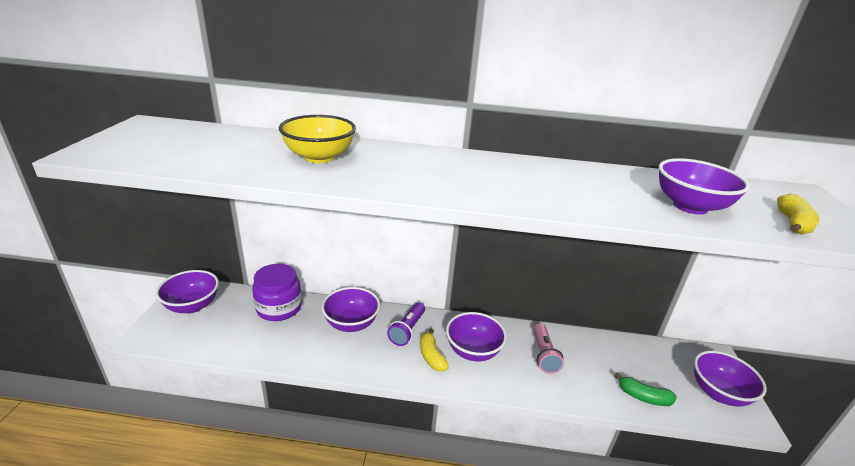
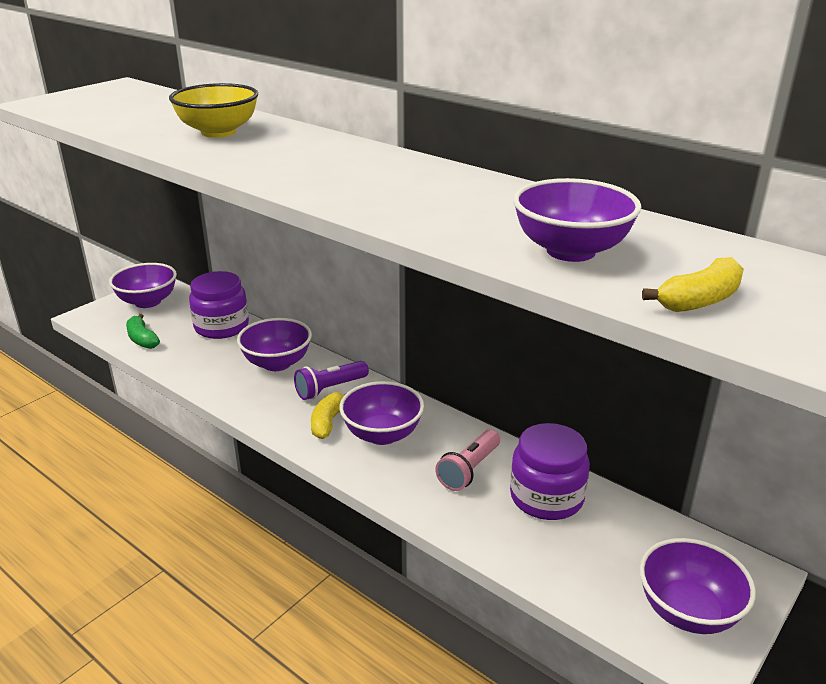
camera: 35 degrees right, 0 degrees up
(596, 355) = (546, 497): none -> purple jar
(643, 397) = (554, 565): green banana -> green banana (142, 339)

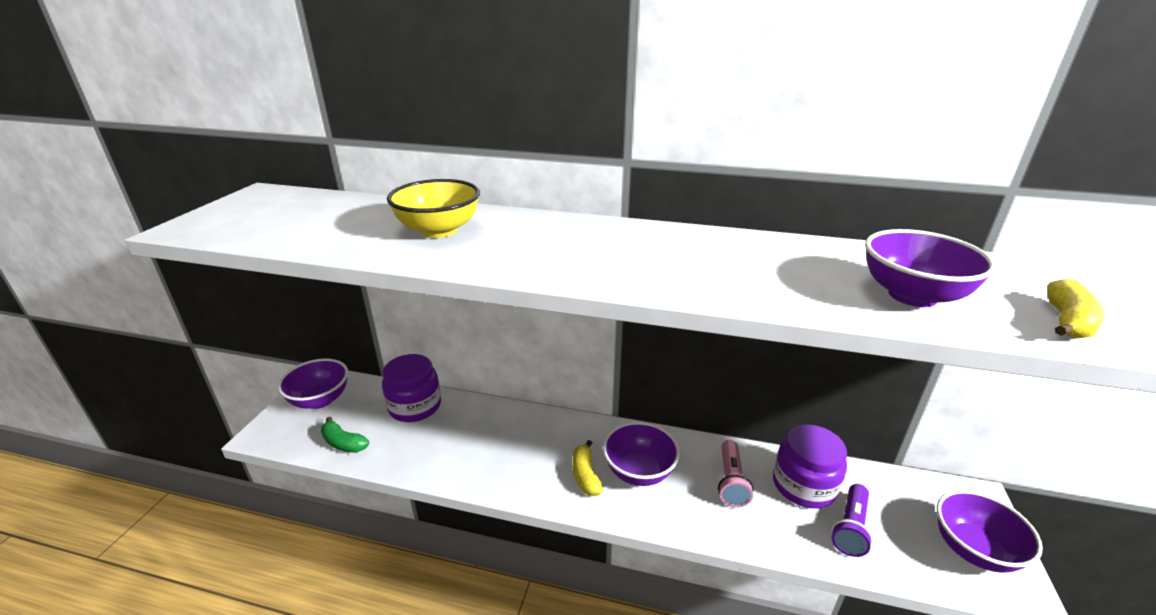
camera: 25 degrees left, 0 degrees up
(277, 363) = (495, 429): purple bowl -> none
(330, 389) = (561, 440): purple flashlight -> purple flashlight (850, 528)

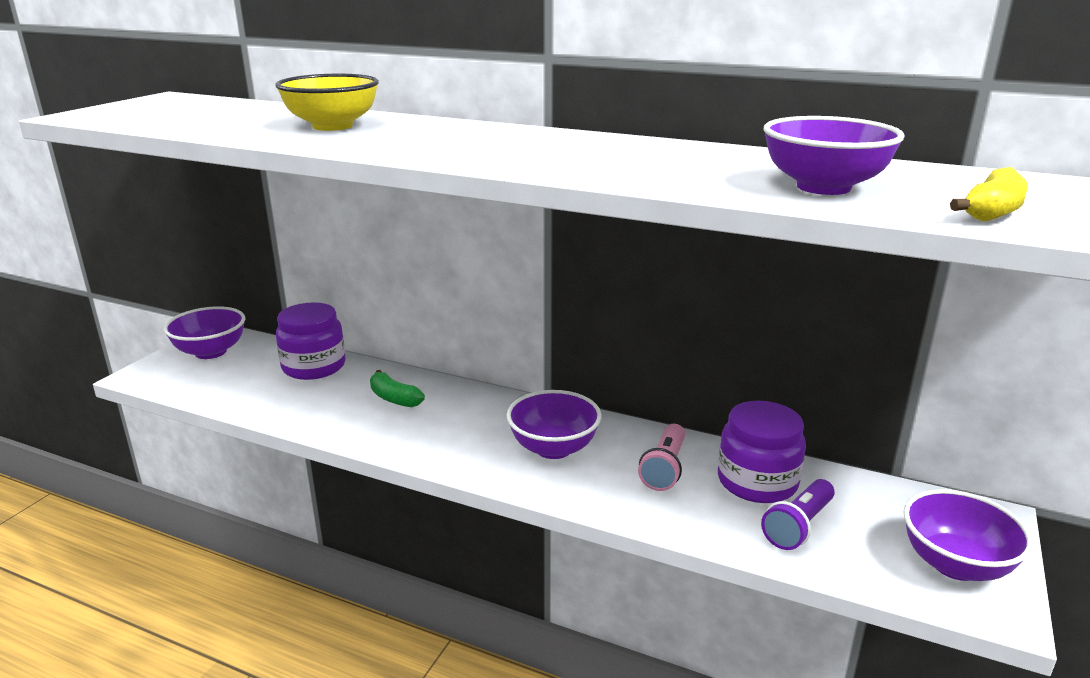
camera: 10 degrees right, 5 degrees down
(343, 443) = (223, 391): green banana -> green banana (394, 398)
(585, 475) = (487, 445): yellow banana -> none

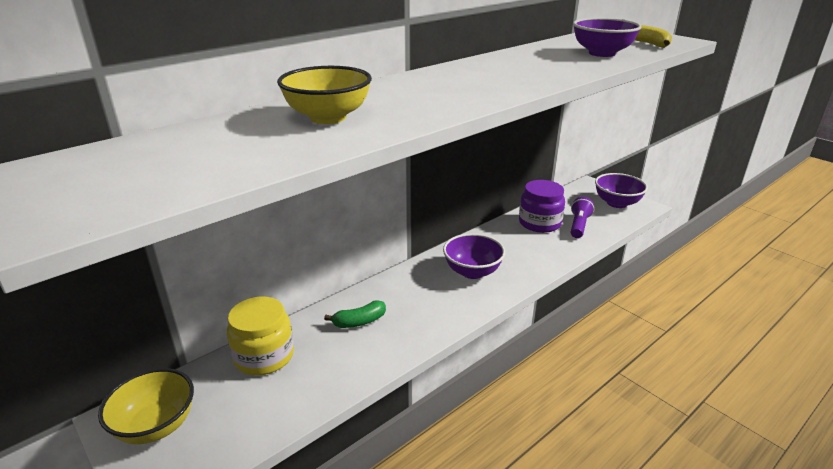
camera: 65 degrees left, 5 degrees up
(211, 352) = (156, 426): purple bowl -> yellow bowl
(314, 366) = (264, 356): purple jar -> yellow jar
(664, 468) = (514, 243): pink flashlight -> none
(798, 526) = (579, 225): purple flashlight -> purple flashlight turned 135 degrees counterclockwise

